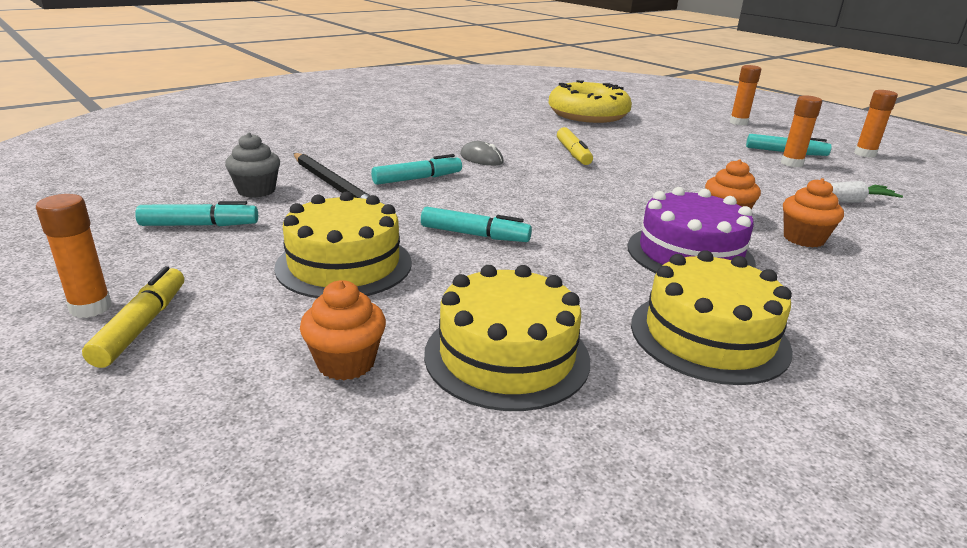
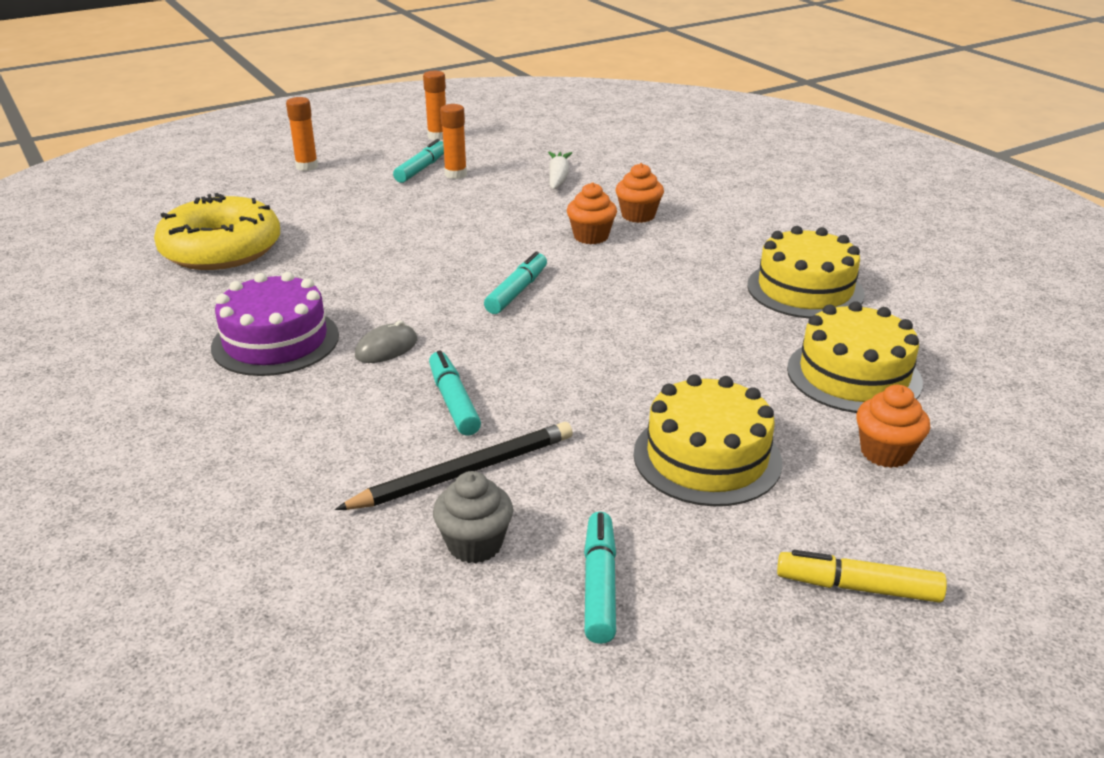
camera: 80 degrees left, 5 degrees up
(91, 308) = (831, 638): orange glue stick -> none
(474, 235) = (630, 372): turquoise marker -> turquoise marker (516, 291)
(573, 153) = (386, 283): yellow marker -> none
(690, 254) = (670, 269): purple cake -> purple cake (275, 341)

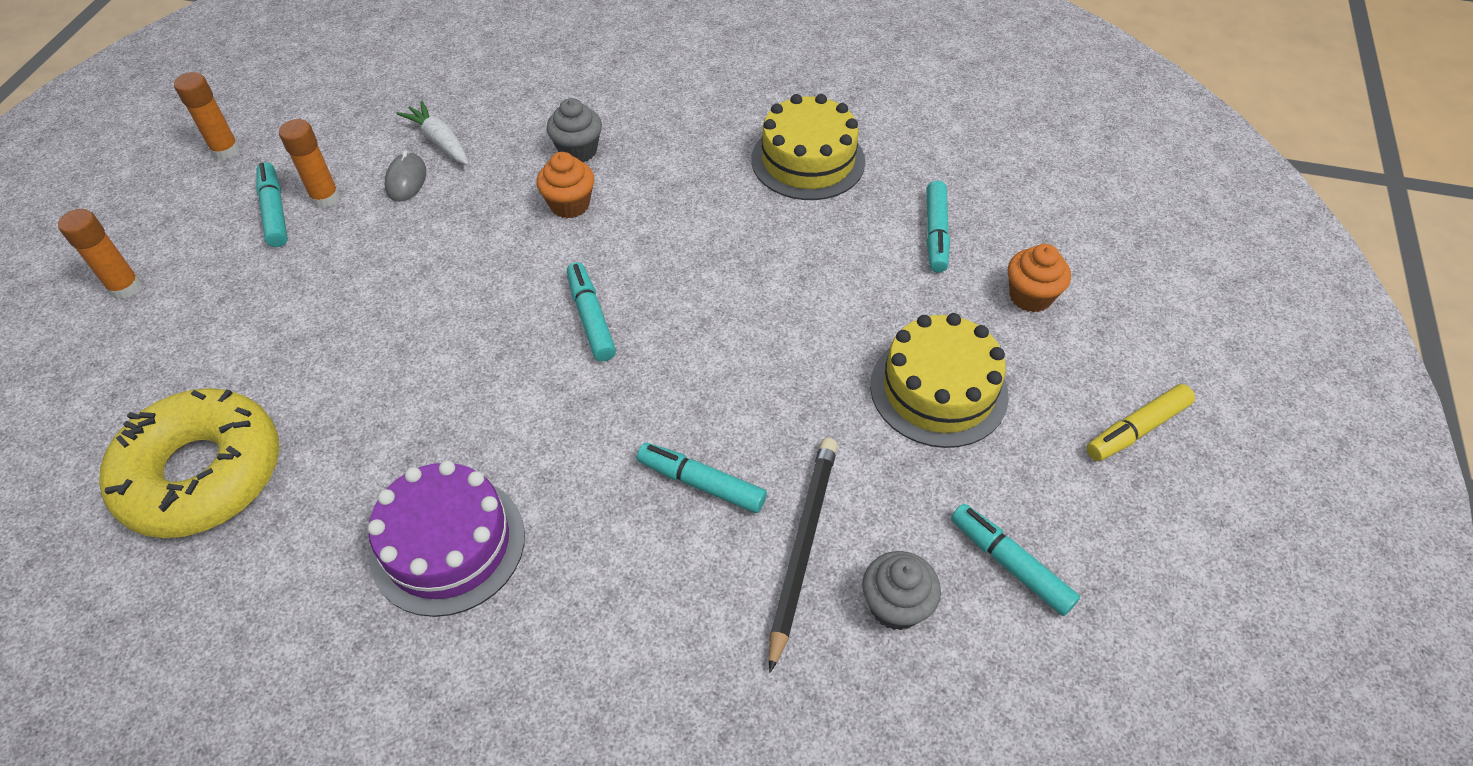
camera: 45 degrees left, 20 degrees up
(386, 348) = (565, 470): grey mouse -> grey mouse (406, 180)
(638, 215) = (578, 151): orange cupcake -> grey cupcake
(853, 375) = (936, 233): yellow cake -> turquoise marker

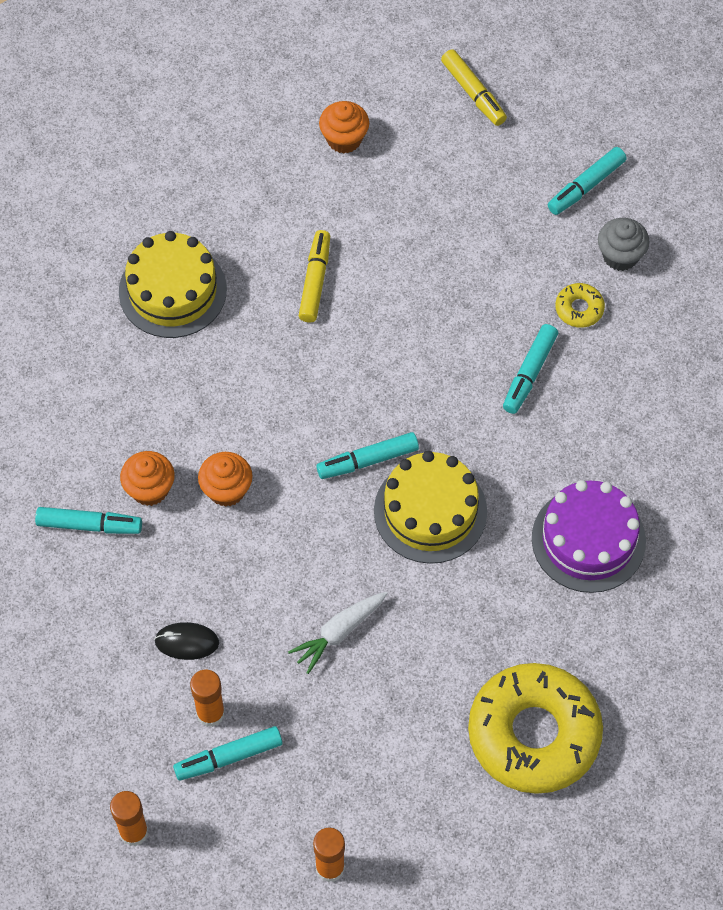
camera: 90 degrees left, 10 degrees up
(406, 180) = (187, 642): grey mouse -> black mouse
(440, 141) = (129, 620): white carrot -> white carrot (339, 632)
(578, 151) = (150, 489): grey cupcake -> orange cupcake
(802, 547) = (579, 309): black pencil -> yellow donut
(827, 271) = (315, 281): none -> yellow marker
(936, 233) = (271, 197): turquoise marker -> turquoise marker (89, 525)
(938, 390) = (439, 212): yellow cake -> yellow cake (430, 511)

